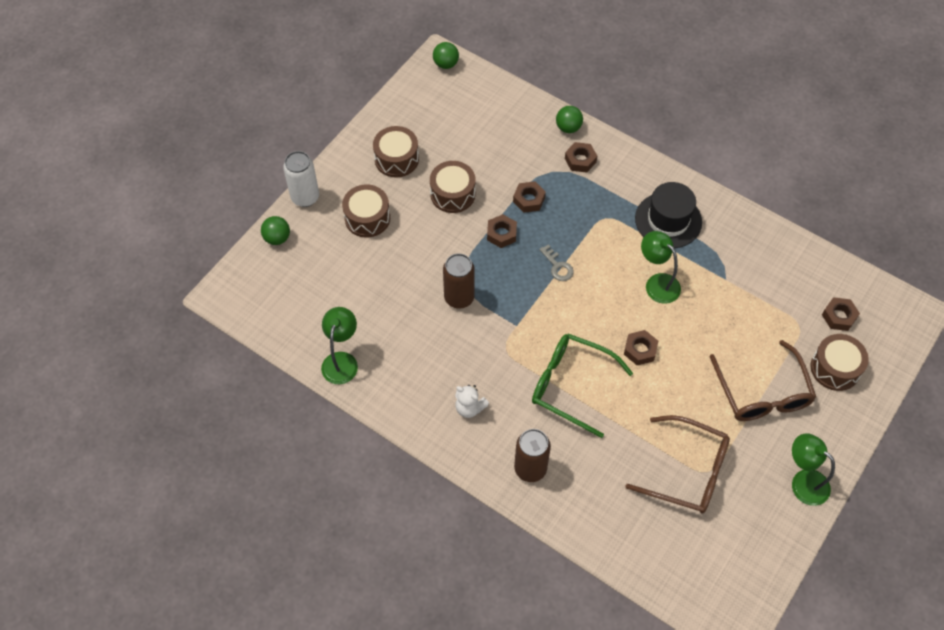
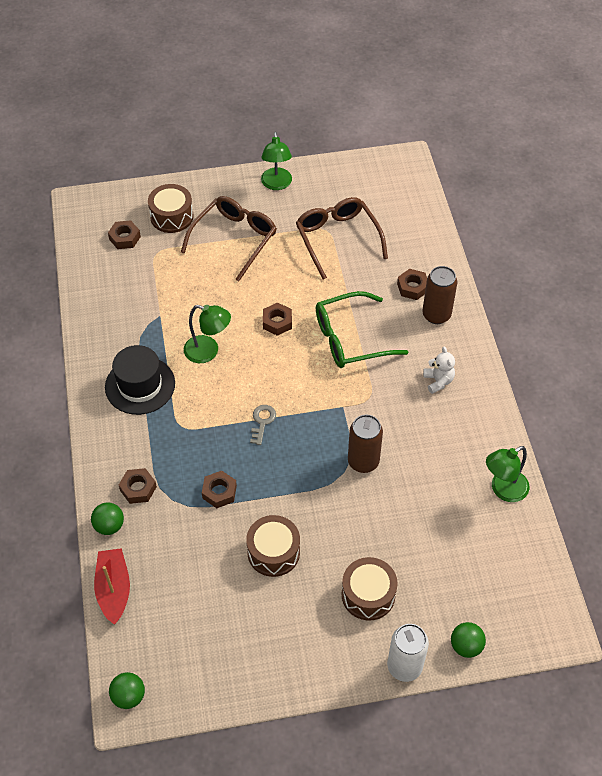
camera: 135 degrees left, 5 degrees down
(396, 159) = (284, 631): brown drum -> none
(501, 234) = (274, 483): brown nut -> brown nut (412, 287)
(520, 101) = (114, 589): none -> red boat
(571, 385) = (351, 338): green glasses -> green glasses turned 90 degrees clockwise
(657, 283) = (208, 351): green lamp -> green lamp turned 75 degrees counterclockwise

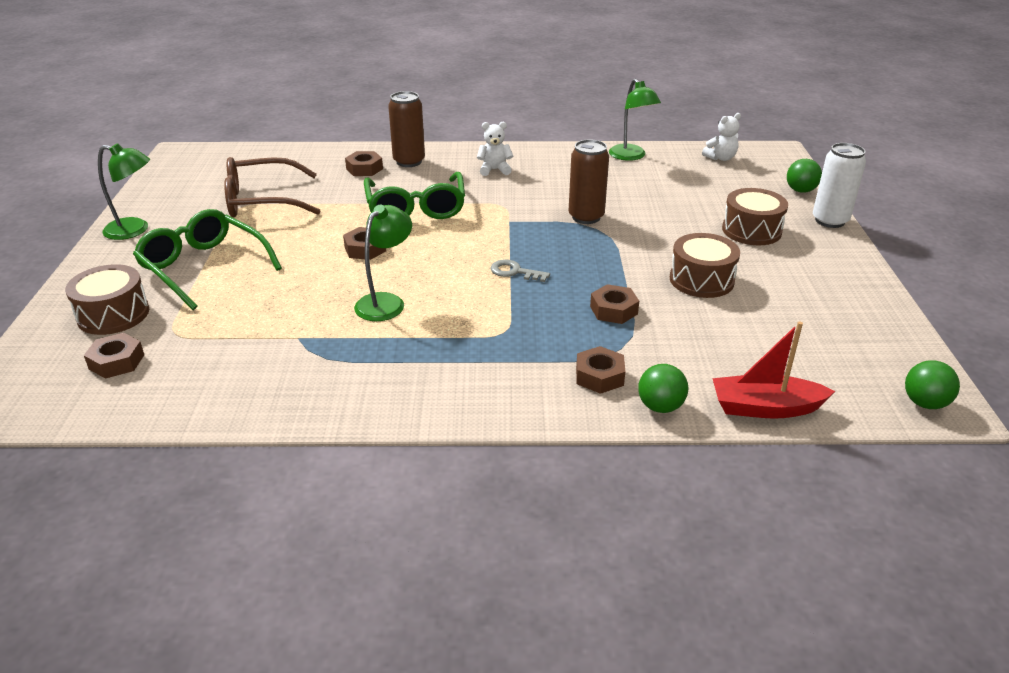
camera: 80 degrees left, 20 degrees down
(140, 385) = (418, 364): black hat -> none
(234, 240) = (204, 268): brown glasses -> green glasses
(525, 573) = (720, 158): none -> white teddy bear

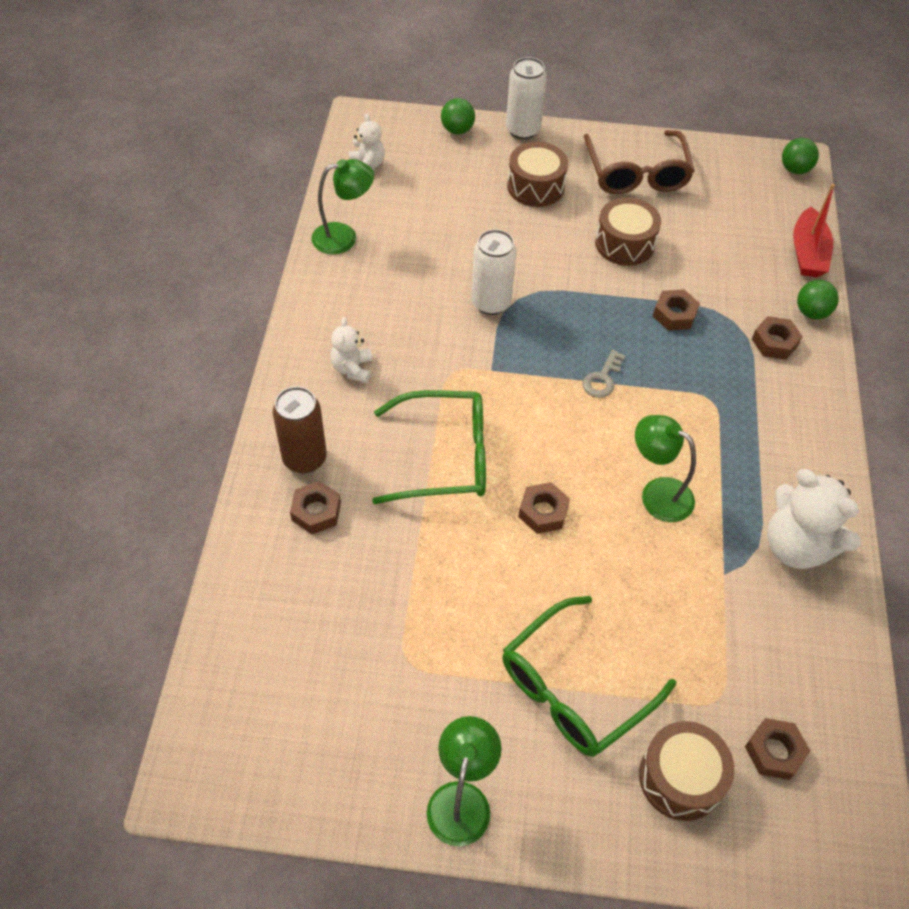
camera: 85 degrees left, 20 degrees up
(263, 201) = (395, 635): brown glasses -> brown glasses (636, 173)
(325, 382) = (796, 546): none -> white teddy bear
(586, 217) = (491, 303): brown can -> white can

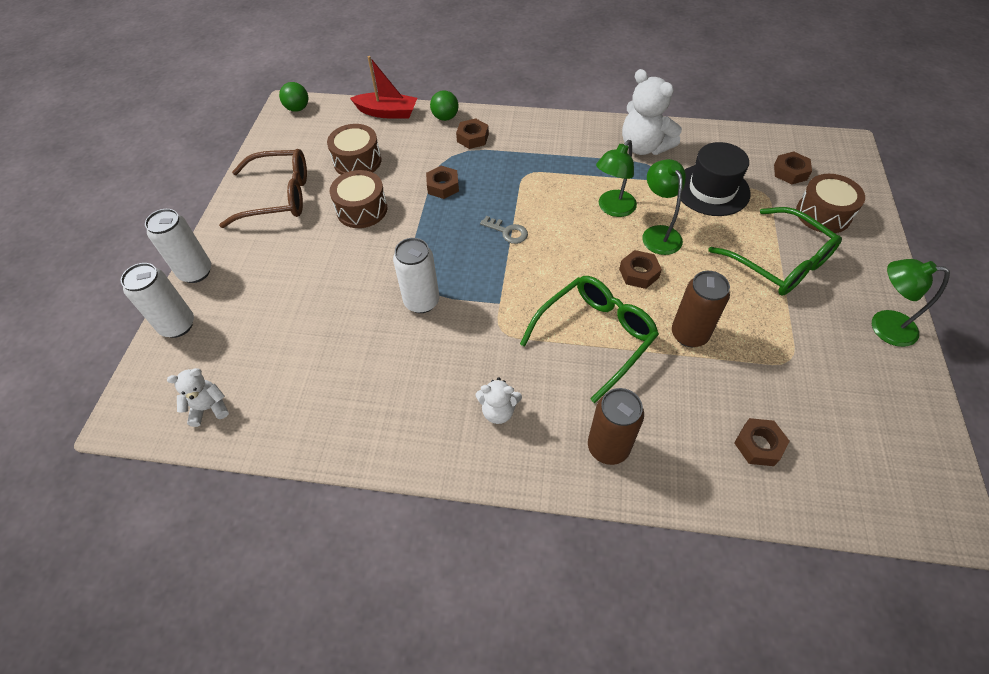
camera: 85 degrees left, 0 degrees up
(316, 511) = (665, 434): brown nut -> brown nut (758, 445)
(344, 237) = (316, 427): green lamp -> green lamp (658, 233)
(443, 457) = (594, 337): green glasses -> green glasses turned 45 degrees clockwise
(447, 554) = (689, 334): none -> brown can
(457, 130) = (177, 325): green ball -> white can
(535, 186) = (278, 265): brown drum -> brown drum (357, 161)
(713, 625) = (712, 190): none -> black hat
(796, 546) = (644, 147): white teddy bear -> white teddy bear turned 90 degrees clockwise

